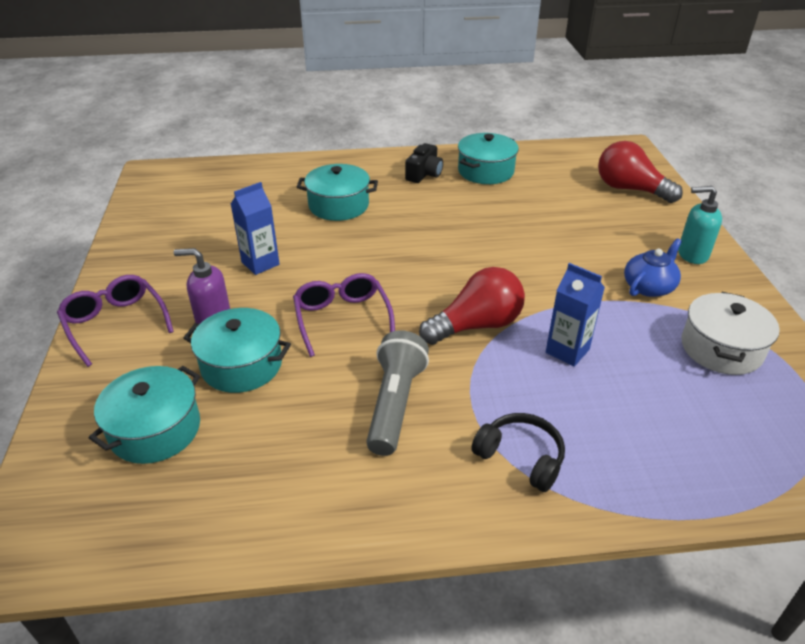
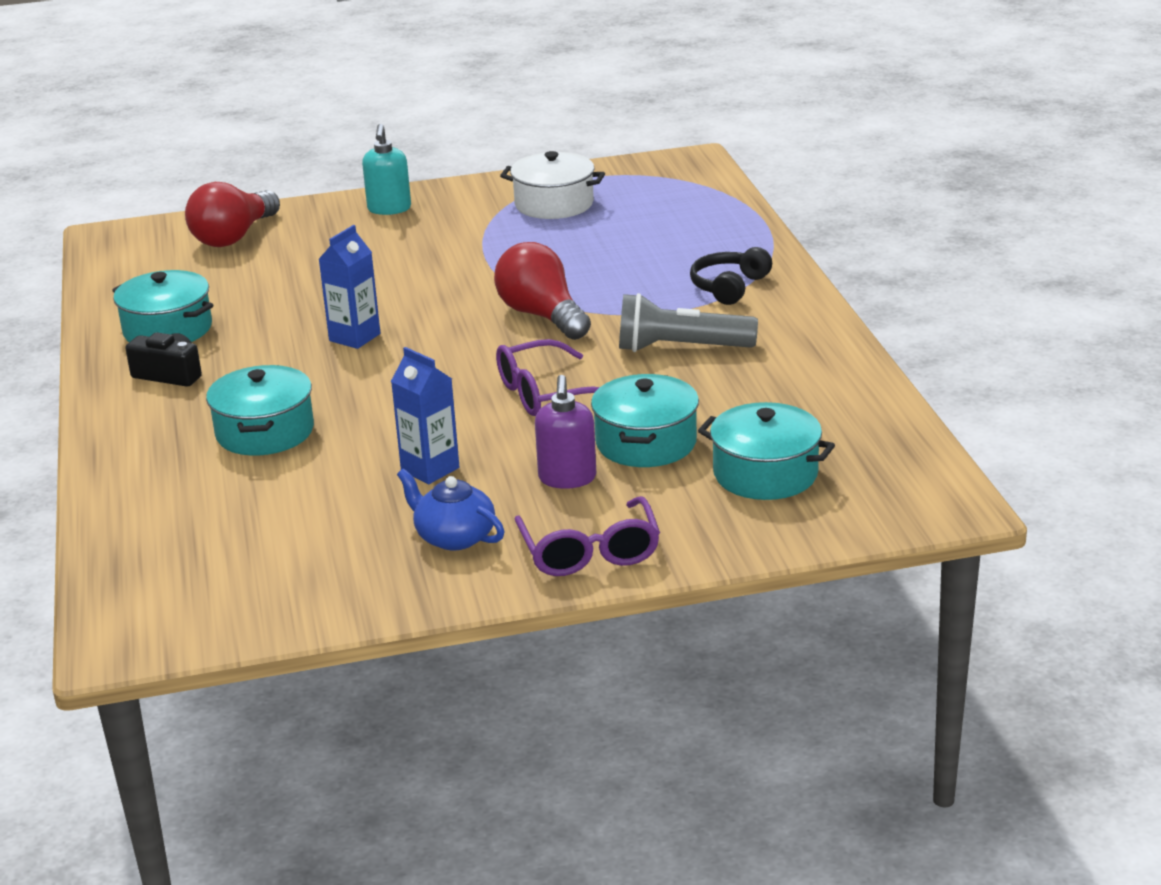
camera: 95 degrees left, 10 degrees down
(116, 324) = (589, 551): purple glasses -> purple glasses turned 60 degrees counterclockwise
(567, 351) = (575, 270): blue carton -> blue carton (354, 337)
(649, 287) = (455, 231): blue teapot -> blue teapot (454, 537)

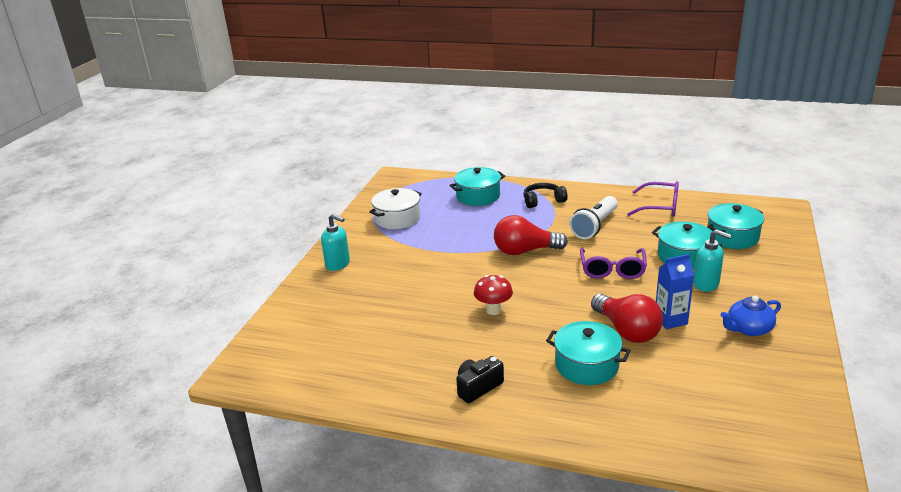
camera: 60 degrees left, 0 degrees up
(168, 329) = (411, 376): turquoise pot -> turquoise pot (478, 196)
(234, 237) = (304, 324): red light bulb -> red light bulb (627, 331)
(354, 337) = (493, 310): blue carton -> red mushroom
(567, 478) = (706, 284): purple soap dispenser -> turquoise soap dispenser
(589, 551) = (782, 295): purple glasses -> purple glasses (659, 207)
(680, 348) = (595, 226): grey flashlight -> white flashlight
(729, 287) = (543, 201): black headphones -> black headphones turned 105 degrees clockwise

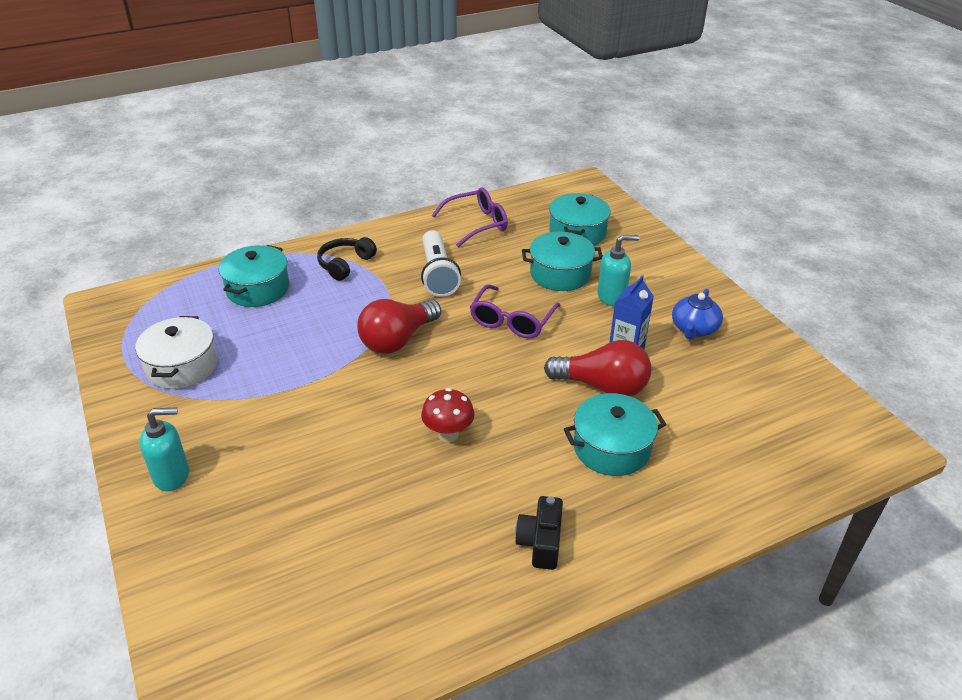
camera: 45 degrees left, 10 degrees up
(612, 269) = (512, 320): purple glasses -> purple glasses turned 60 degrees clockwise

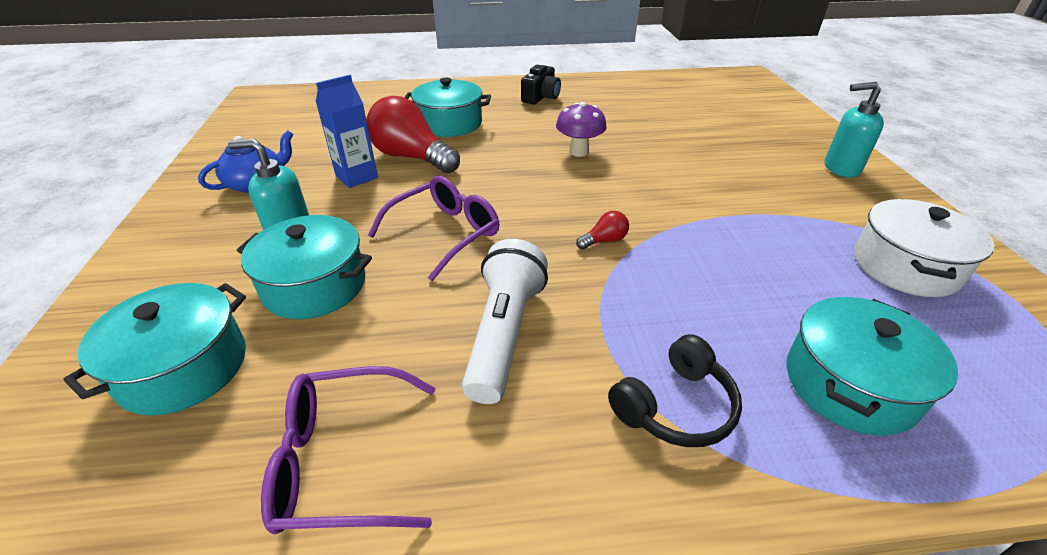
camera: 160 degrees left, 0 degrees up
(397, 340) = (604, 240): red light bulb -> red light bulb, size x0.42
(448, 434) = (579, 152): red mushroom -> purple mushroom

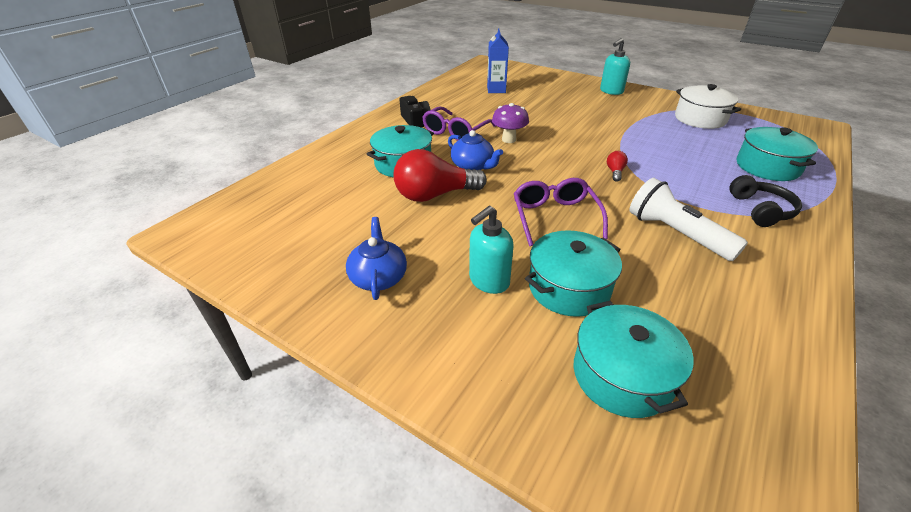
camera: 50 degrees left, 0 degrees up
(344, 460) = (752, 323): purple glasses -> purple glasses (455, 132)
(356, 177) = (433, 226): blue carton -> blue carton (496, 90)
(492, 154) = (473, 166): none -> blue teapot

